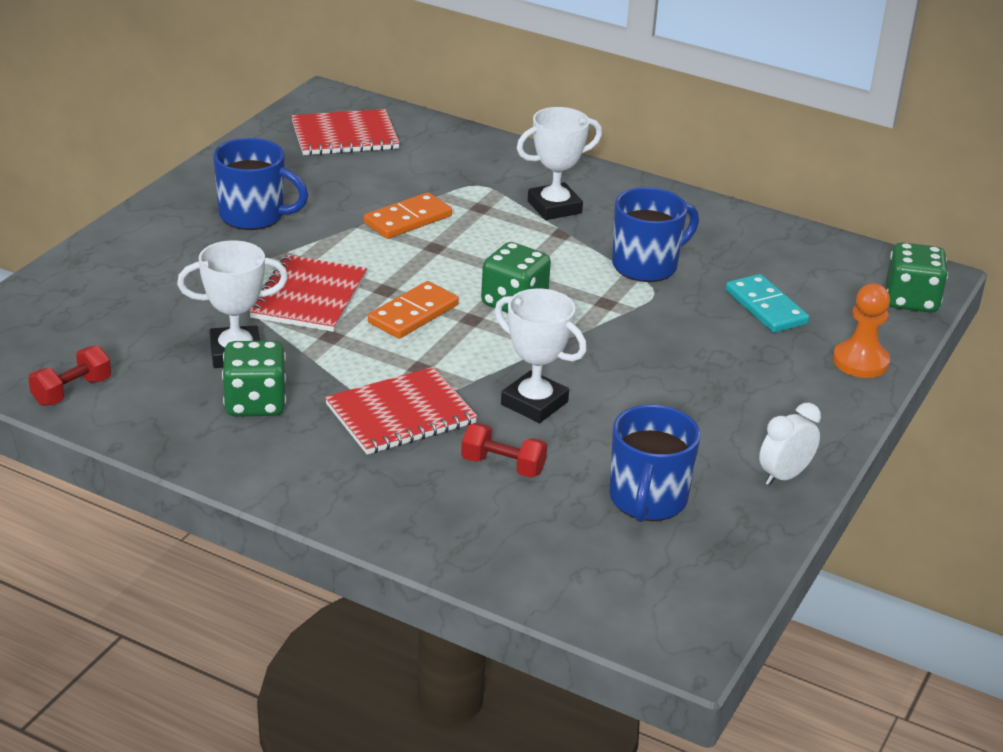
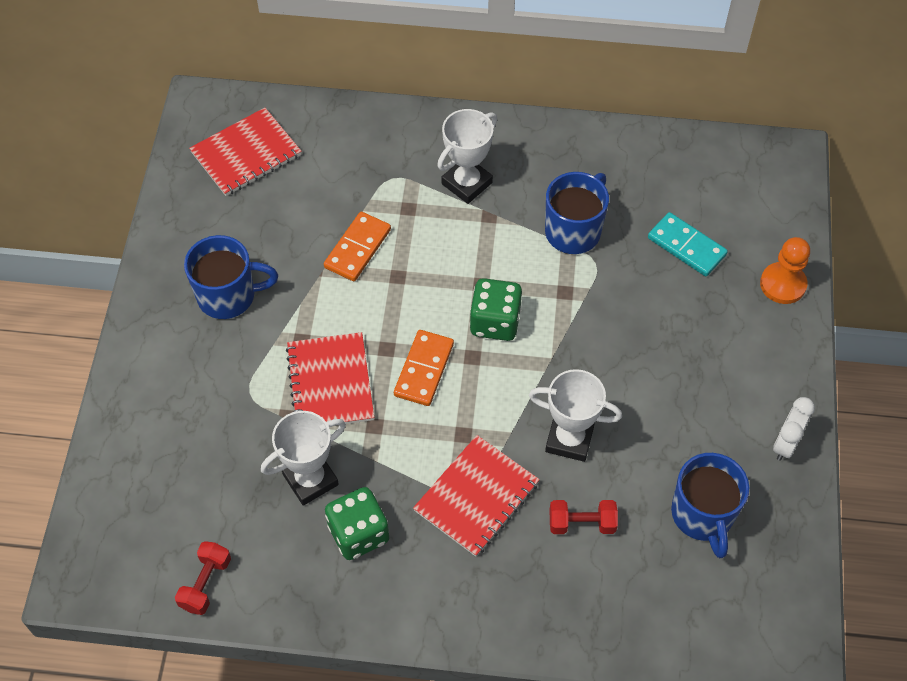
camera: 20 degrees left, 25 degrees up
(911, 300) = (788, 192): green dice -> none

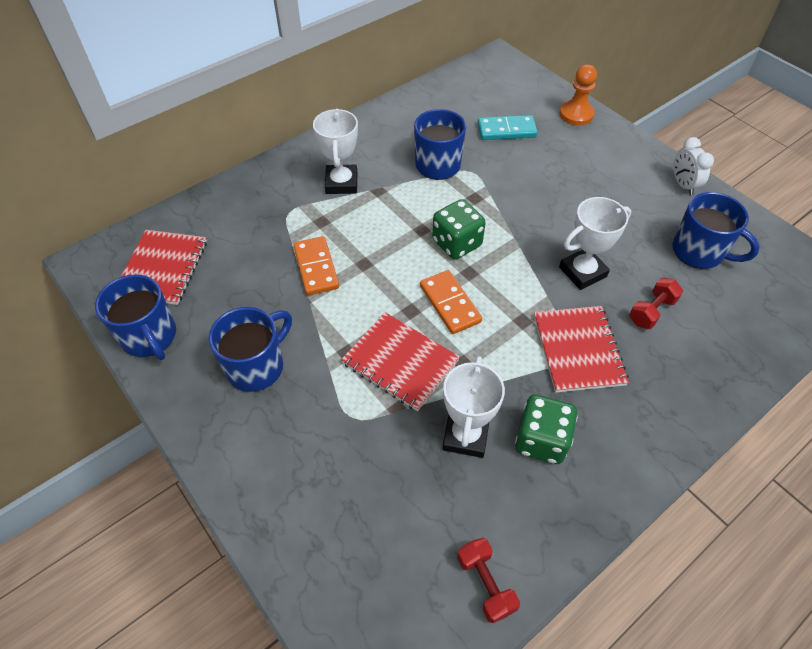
camera: 45 degrees left, 5 degrees down
(182, 208) = (150, 337): none -> blue mug

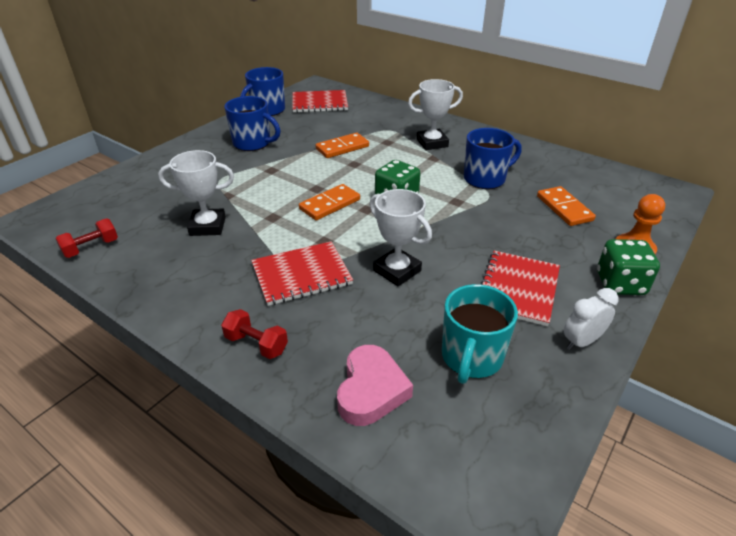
camera: 75 degrees right, 15 degrees down
(400, 362) = (268, 191): red notebook -> red notebook (518, 289)
(506, 130) = (564, 208): turquoise domino -> orange domino
(541, 440) = (206, 262): green dice -> green dice (620, 284)
(651, 311) = (364, 320): red dumbbell -> red dumbbell (256, 344)
(699, 252) = (471, 358): blue mug -> turquoise mug
(734, 323) = (371, 390): none -> pink heart

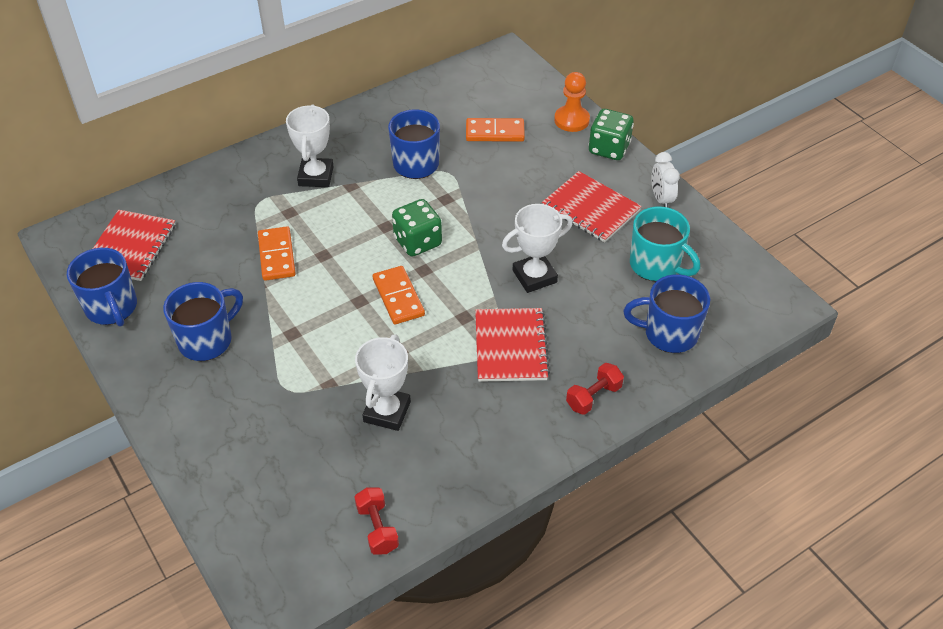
camera: 70 degrees left, 10 degrees up
(371, 390) = (669, 333): pink heart -> blue mug

